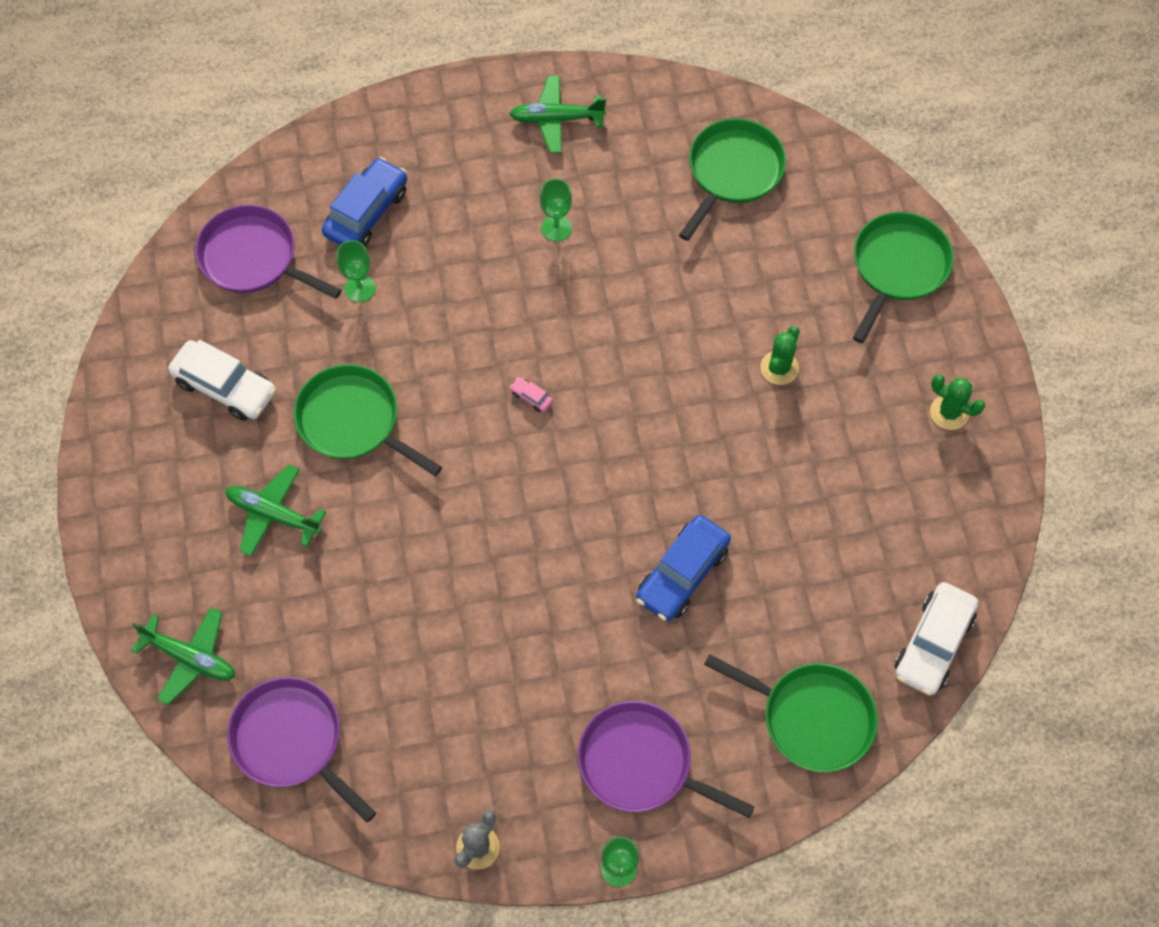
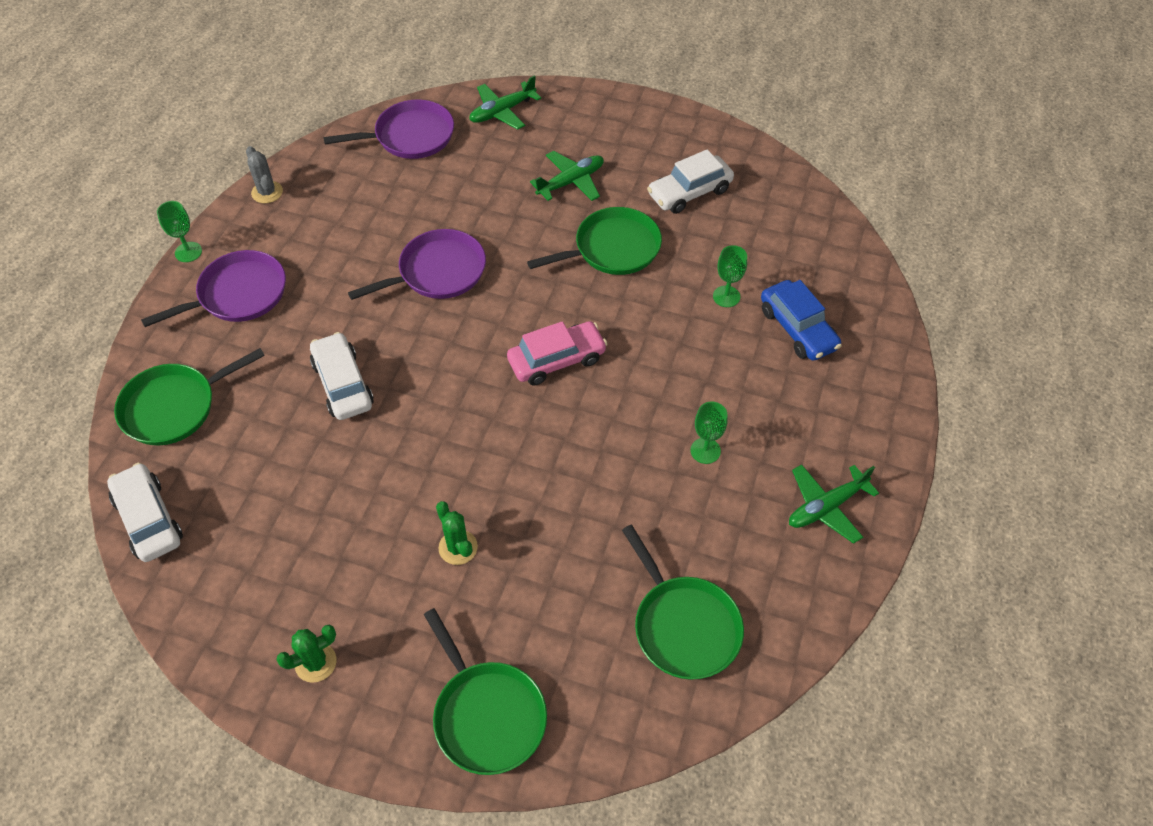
camera: 120 degrees right, 10 degrees down
(253, 258) = (794, 245): purple pan -> purple pan (438, 272)
(531, 397) = (557, 360): pink car -> pink car, size x2.45
(556, 119) = (826, 507): green plane -> green plane turned 150 degrees counterclockwise
(682, 574) = (343, 384): blue car -> white car

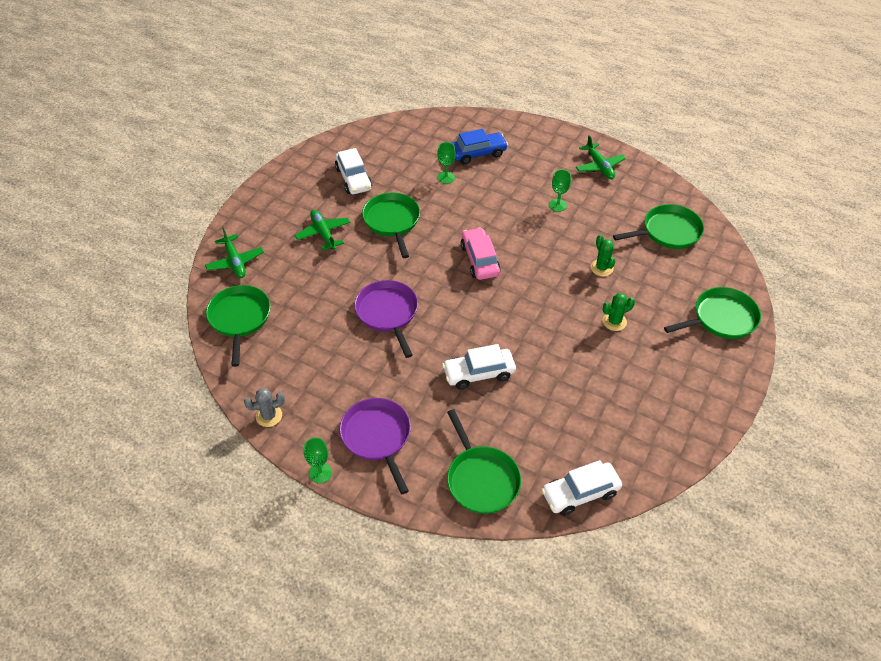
camera: 80 degrees left, 5 degrees down
(315, 662) = (690, 397): green cactus -> green cactus (601, 268)
(410, 136) = (239, 318): purple pan -> green pan

